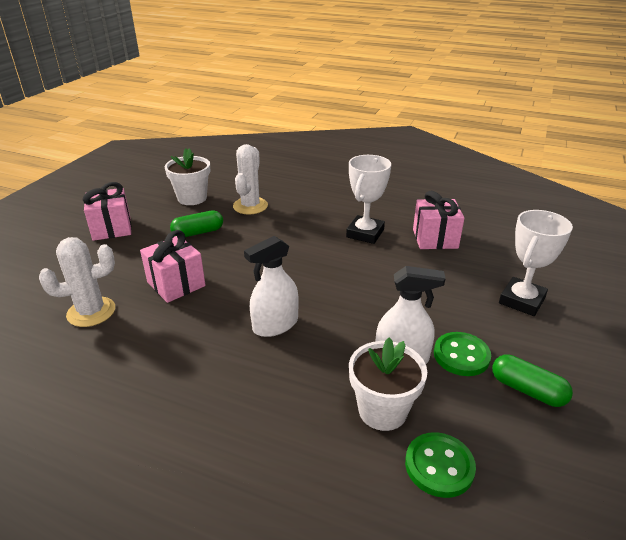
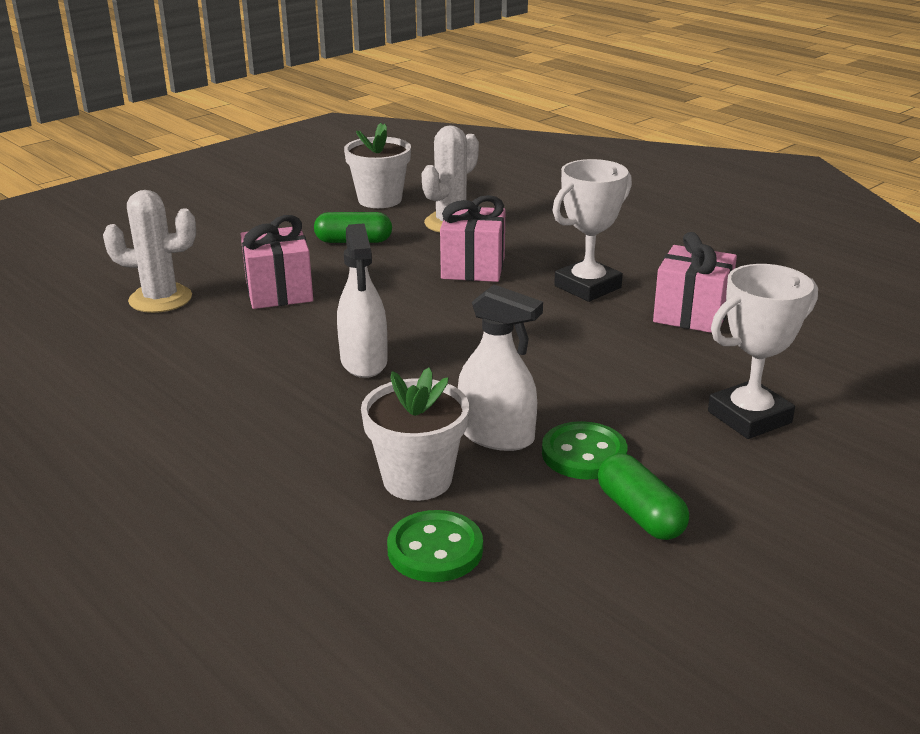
camera: 25 degrees right, 5 degrees down
(111, 228) = (250, 216): pink gift -> pink gift (473, 268)
(275, 325) = (364, 361): white spray bottle -> white spray bottle turned 90 degrees counterclockwise

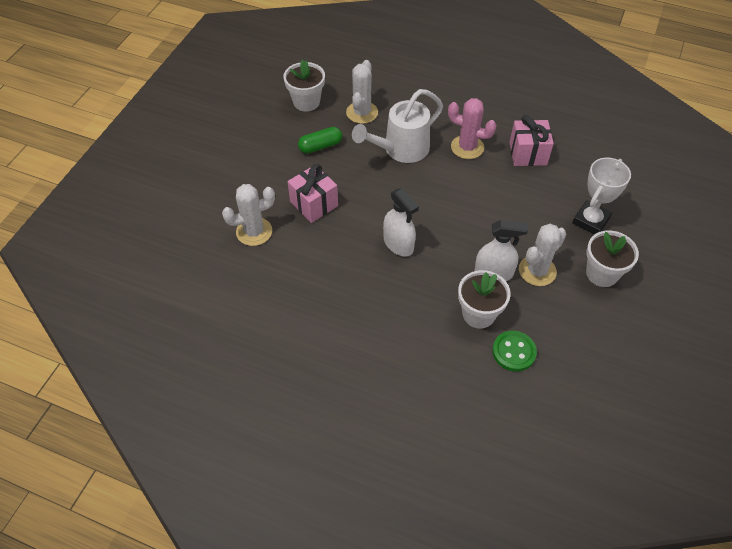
camera: 25 degrees left, 25 degrees up
(473, 268) = (400, 150): pink gift -> white watering can
(584, 454) = (537, 271): green button -> white cactus
(587, 287) = (467, 147): white trophy -> pink cactus
(640, 514) = (580, 299): green capsule -> none
(716, 491) = (602, 274): none -> white flower pot

